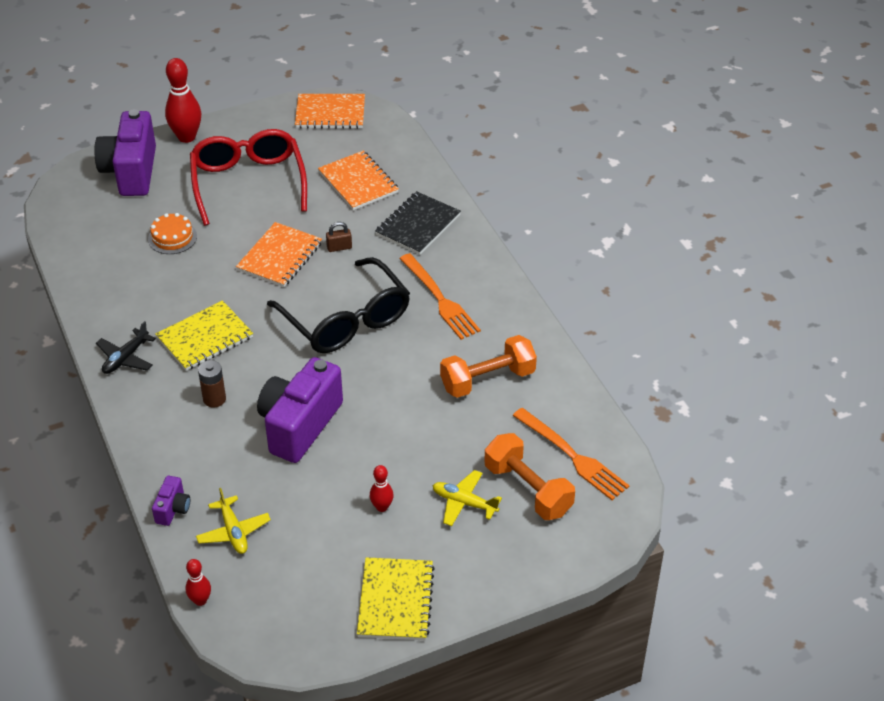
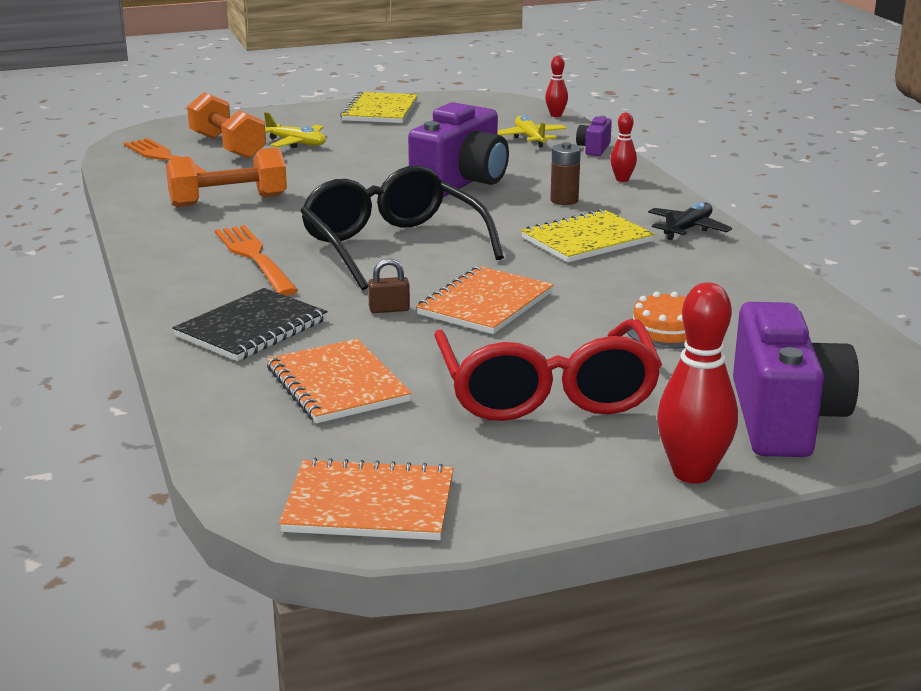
camera: 175 degrees left, 20 degrees down
(382, 507) = (380, 144): red bowling pin -> red bowling pin (622, 179)

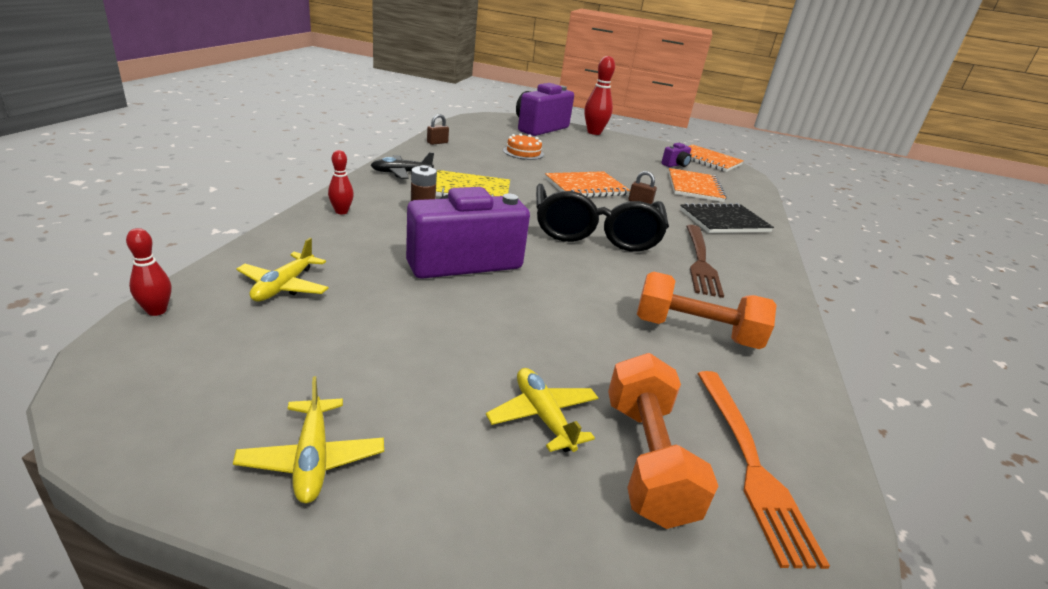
camera: 150 degrees left, 5 degrees up
(254, 258) = (700, 262): orange fork -> brown fork
(380, 111) = (312, 459): yellow notebook -> yellow plane
(546, 392) = (609, 157): red glasses -> none
(594, 149) = (273, 246): purple camera -> purple camera (676, 165)
(783, 289) = (437, 143): none -> brown padlock

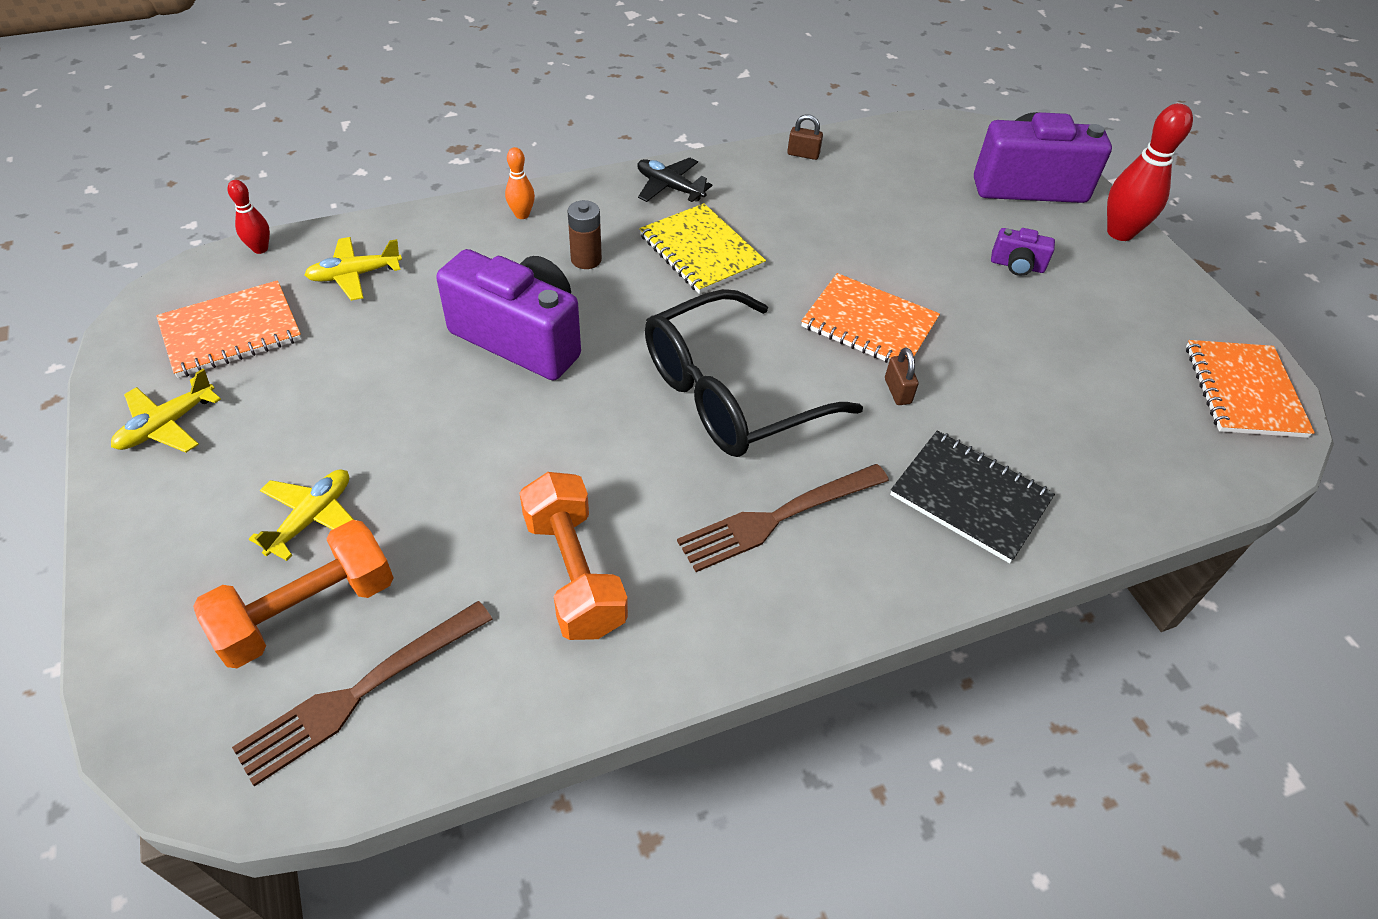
camera: 55 degrees right, 20 degrees up
(341, 212) = (522, 215): red bowling pin -> orange bowling pin
(523, 152) = (898, 222): orange cake -> none
(676, 165) = (1137, 366): purple camera -> purple camera (1017, 266)
(694, 187) = (1066, 421): orange notebook -> orange notebook (231, 331)
(752, 465) = (359, 693): orange fork -> brown fork

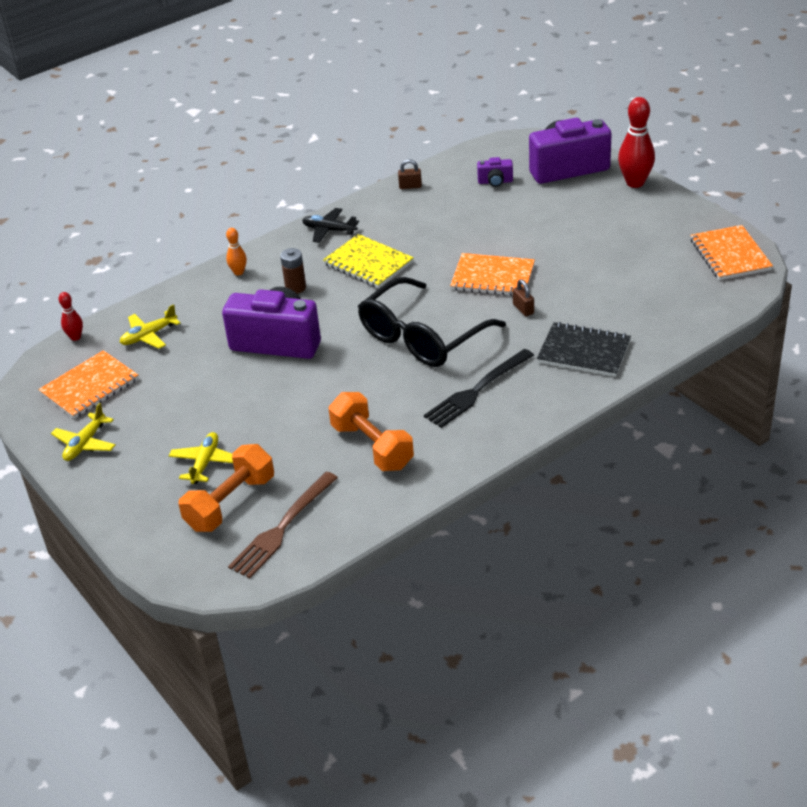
camera: 10 degrees left, 10 degrees down
(777, 518) = (477, 391): brown fork -> black fork
(1017, 266) = (574, 220): purple camera -> purple camera (495, 182)

